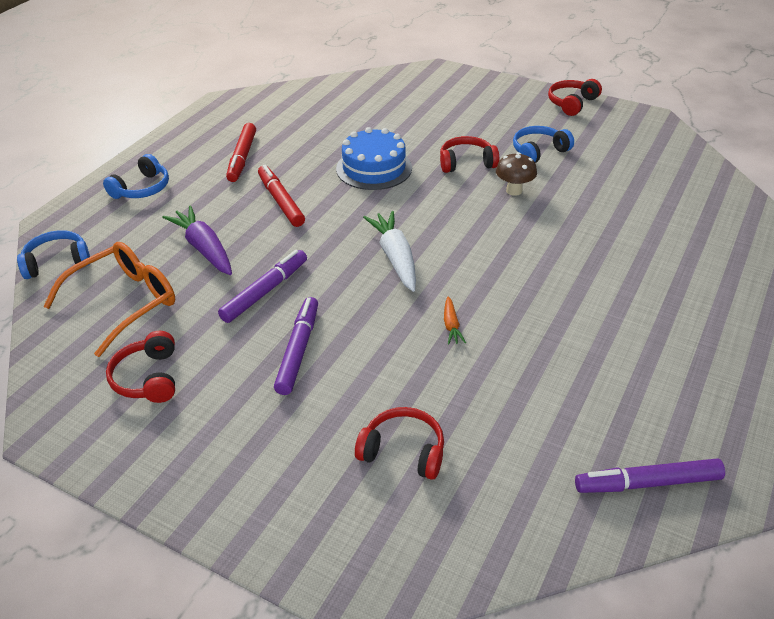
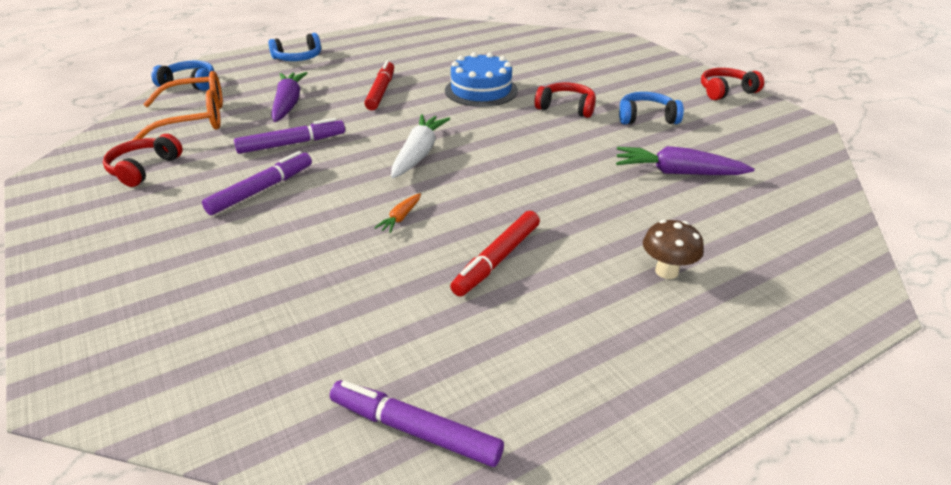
camera: 30 degrees right, 5 degrees down
(242, 158) = (390, 58): red marker -> red marker (497, 259)
(403, 451) = (239, 294): red headphones -> none
(514, 191) = (585, 139): brown mushroom -> brown mushroom (666, 271)
(610, 198) = (677, 172): none -> purple carrot

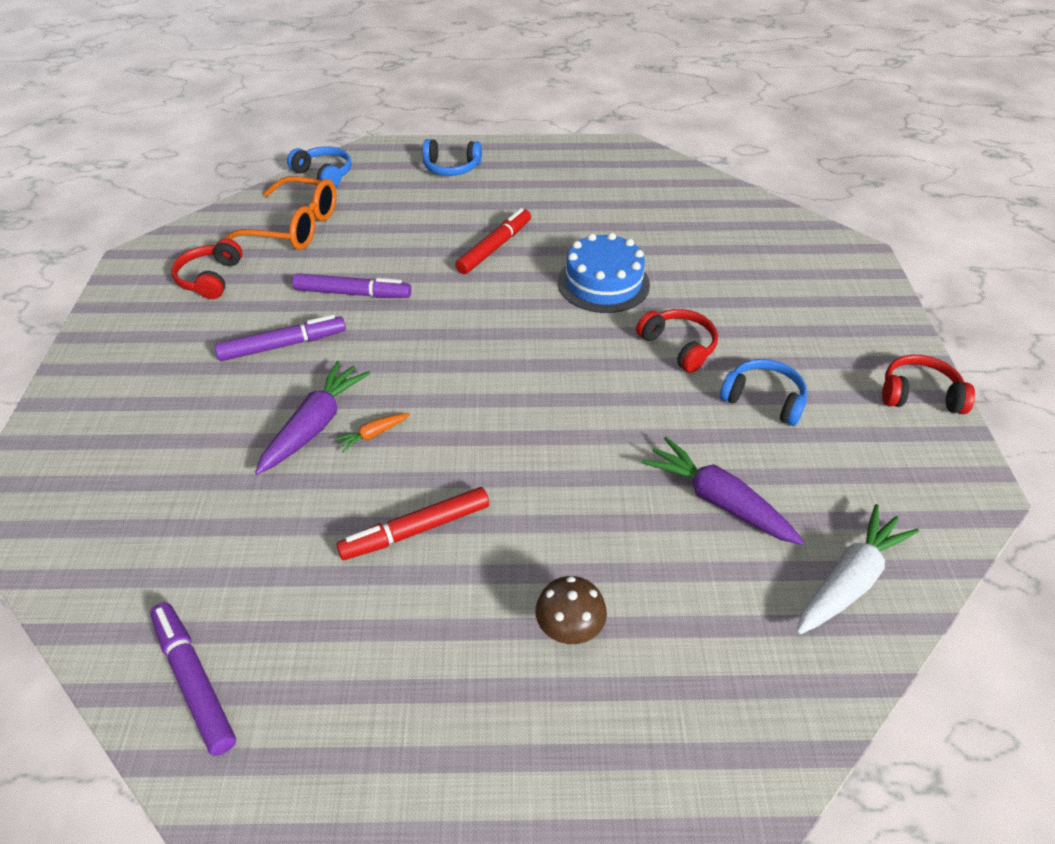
camera: 30 degrees right, 10 degrees up
(143, 169) = (210, 278): red headphones -> red headphones turned 45 degrees counterclockwise
(288, 104) = (391, 235): purple carrot -> purple carrot (315, 425)
(419, 154) = (459, 355): white carrot -> white carrot (849, 580)

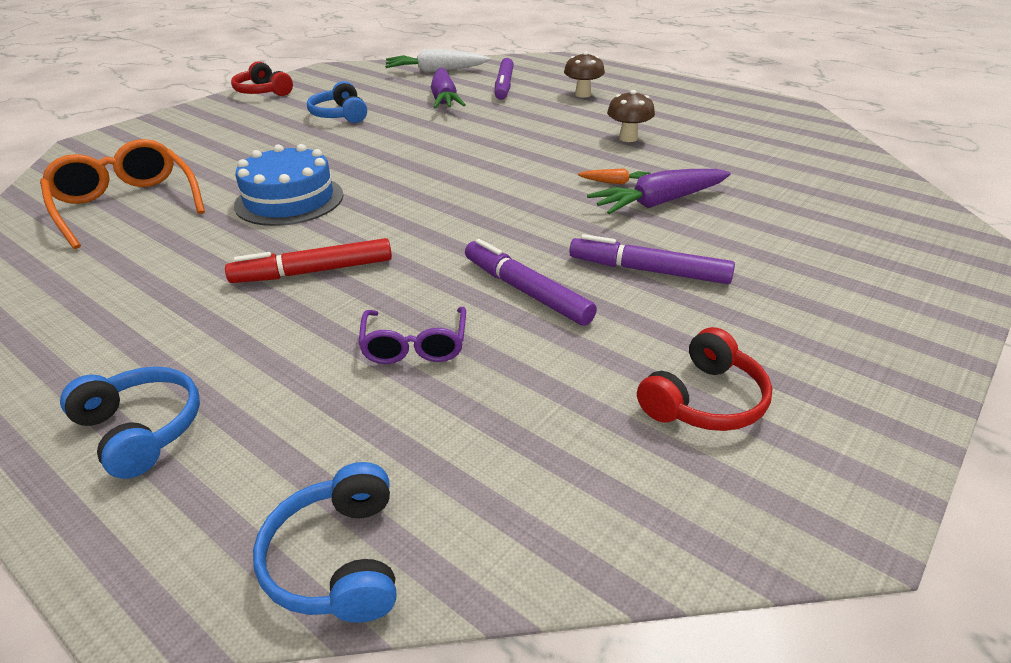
camera: 140 degrees left, 10 degrees down
(194, 681) = (802, 133): purple marker -> purple marker (504, 85)
(293, 227) = (514, 439): orange glasses -> orange glasses (127, 205)
(382, 240) = (415, 345): none -> purple glasses
(416, 530) = (628, 138): red marker -> brown mushroom
(678, 346) = (328, 148): red headphones -> none

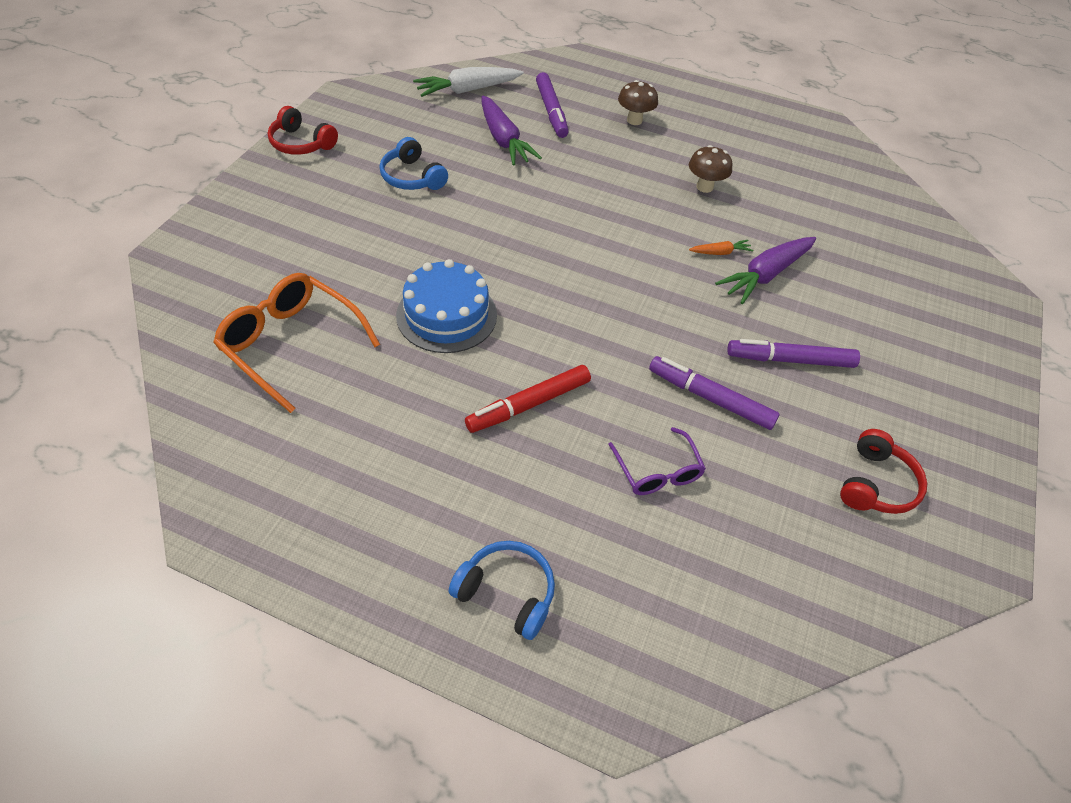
camera: 20 degrees left, 15 degrees up
(338, 559) = (711, 662): blue headphones -> none

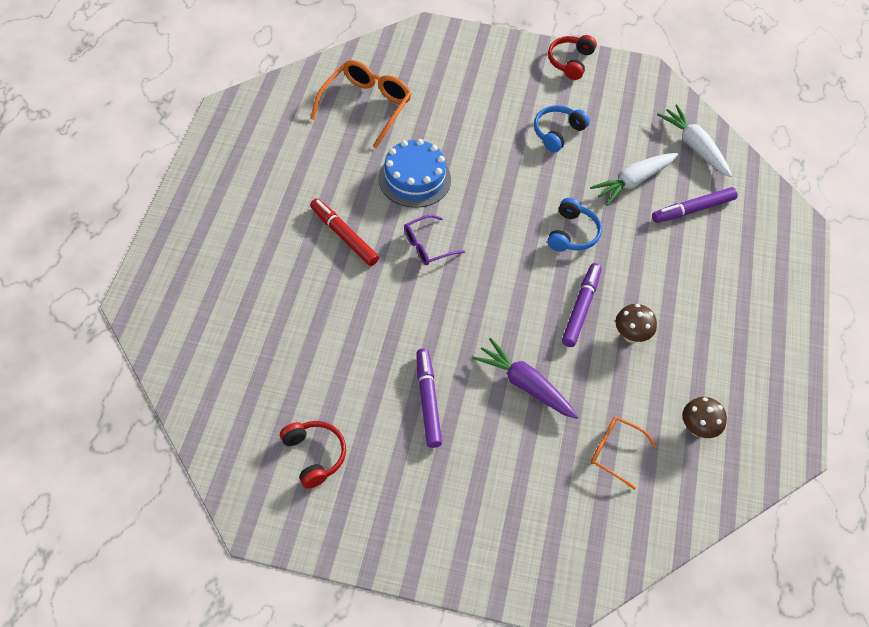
camera: 80 degrees right, 5 degrees up
(503, 140) = (633, 182): purple carrot -> white carrot
(507, 593) = (202, 243): blue headphones -> blue headphones (572, 233)
(634, 120) = (711, 274): brown mushroom -> brown mushroom (697, 428)
(657, 470) = (302, 314): purple glasses -> purple glasses (428, 245)
(710, 398) = (374, 345): purple marker -> purple marker (580, 308)
(720, 252) = (542, 349): orange carrot -> none
(841, 228) = (616, 452): none -> orange glasses
(876, 484) = (314, 455): red headphones -> red headphones turned 135 degrees counterclockwise

